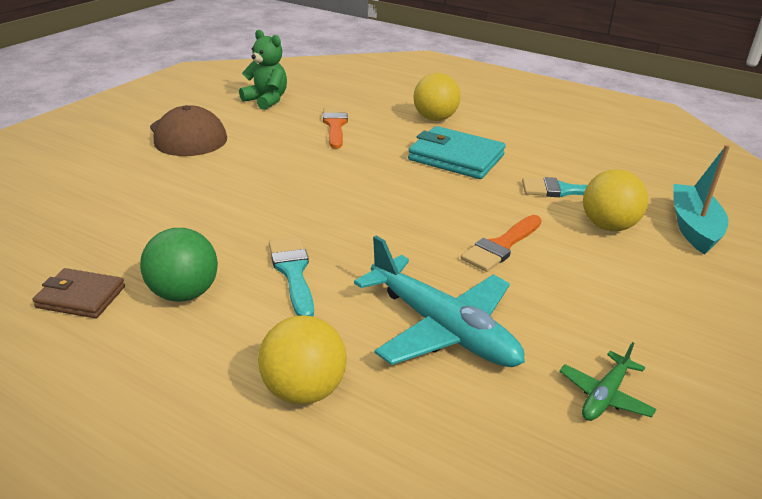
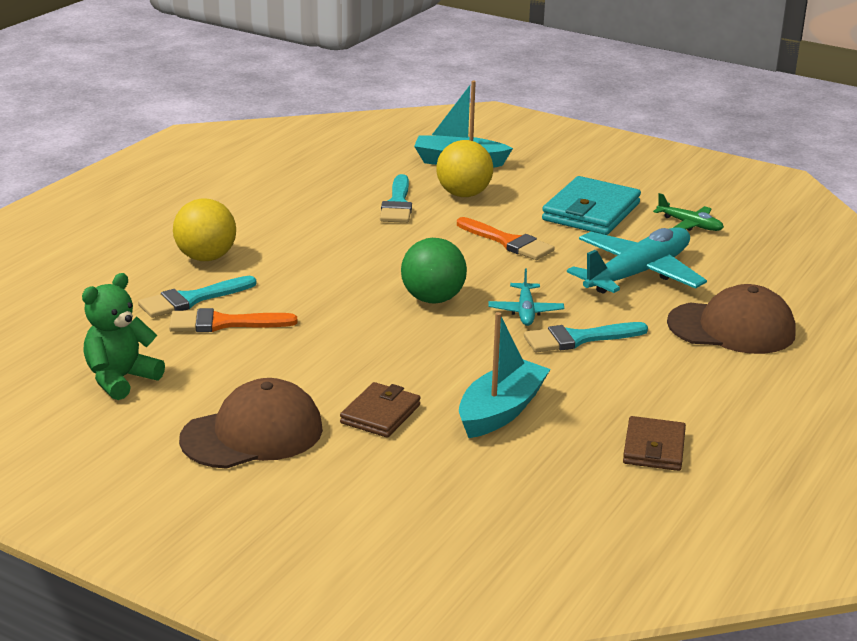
camera: 90 degrees left, 5 degrees down
(178, 223) = (501, 411): none -> turquoise boat
(184, 293) = (629, 392): green ball -> green ball (433, 299)
(194, 175) = (380, 414): none -> brown wallet
(304, 390) = (731, 328): yellow ball -> brown cap
(351, 246) = (525, 311): none -> turquoise plane
(370, 116) = (191, 299): none -> turquoise brush
(456, 158) = (322, 251): turquoise wallet -> turquoise wallet (591, 212)

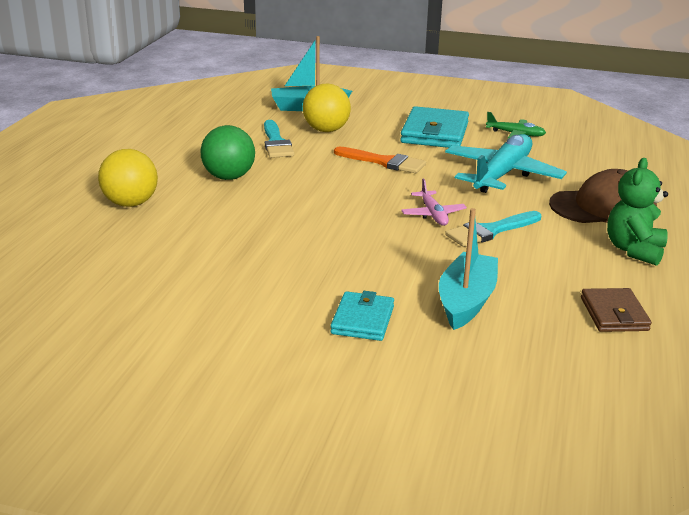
camera: 15 degrees left, 0 degrees up
(120, 379) = (98, 324): green teddy bear -> green teddy bear (634, 250)
(191, 299) = (134, 241): turquoise brush -> none
(223, 323) = (174, 258): orange brush -> none
(252, 434) = (253, 357): brown cap -> none
(380, 414) = (362, 320): brown wallet -> turquoise wallet
(433, 299) = (350, 214): green ball -> green ball (229, 177)
(525, 311) = (433, 214): turquoise plane -> pink plane

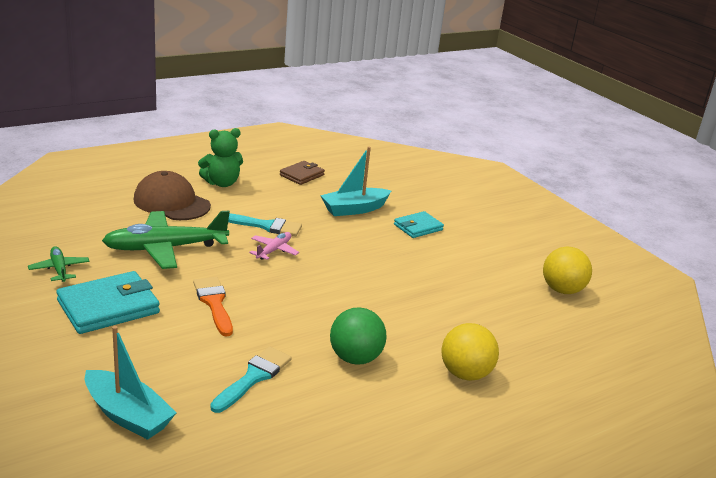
camera: 140 degrees left, 0 degrees up
(326, 130) = (182, 366): yellow ball -> yellow ball (562, 290)
(502, 175) = (166, 248): turquoise plane -> green plane

